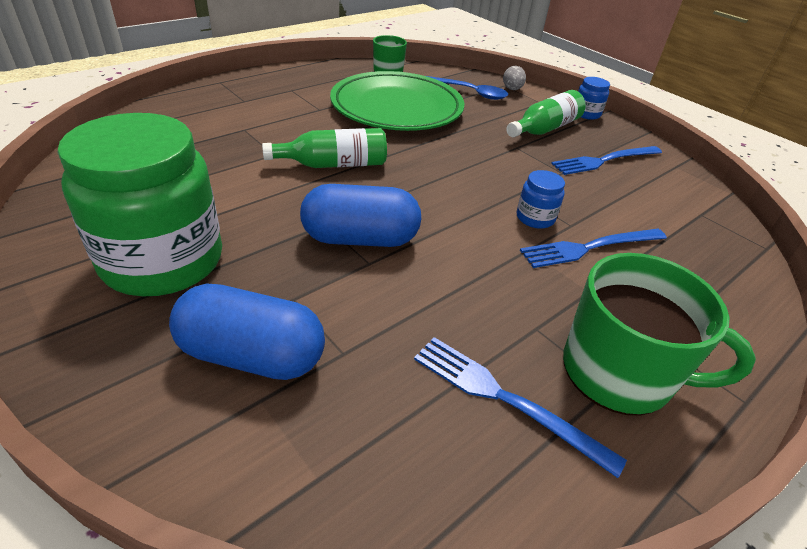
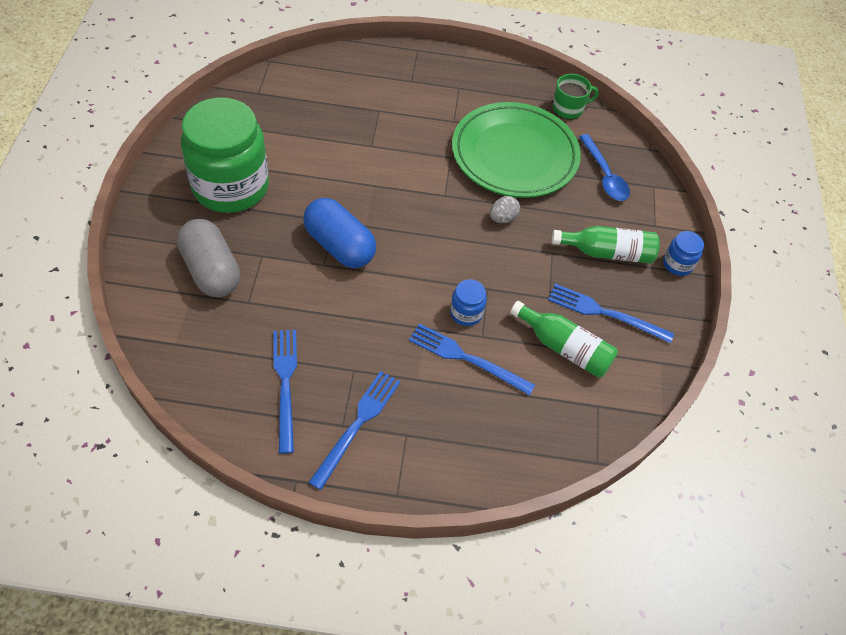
camera: 45 degrees right, 15 degrees up
(252, 355) = (211, 271): blue capsule -> grey capsule
(333, 164) = (397, 179): green bottle -> green bottle (564, 348)
(512, 89) = (652, 195): grey egg -> grey egg (502, 218)
(619, 372) = (357, 425): green mug -> blue fork

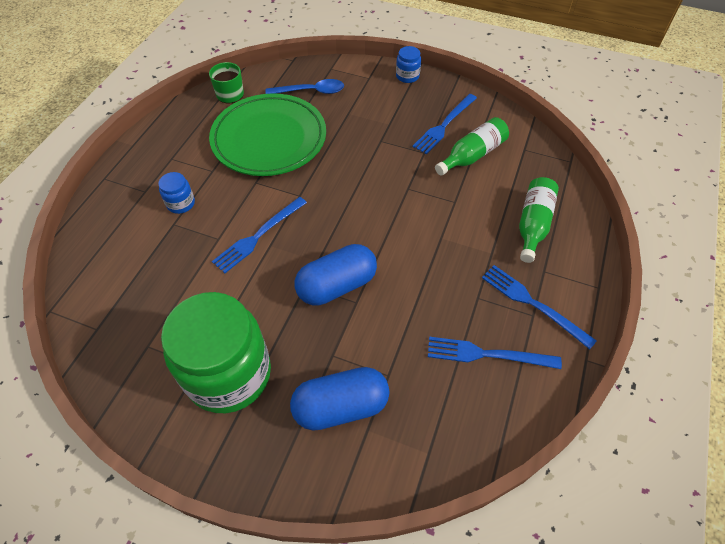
camera: 70 degrees left, 0 degrees up
(211, 271) = (341, 406): grey capsule -> blue capsule
(466, 313) = (430, 207): blue jar -> blue jar (181, 203)
(466, 358) = (475, 216): blue fork -> blue fork (258, 236)
(502, 218) = (337, 162): grey egg -> none
(607, 252) = (388, 109): green bottle -> green bottle (533, 224)

